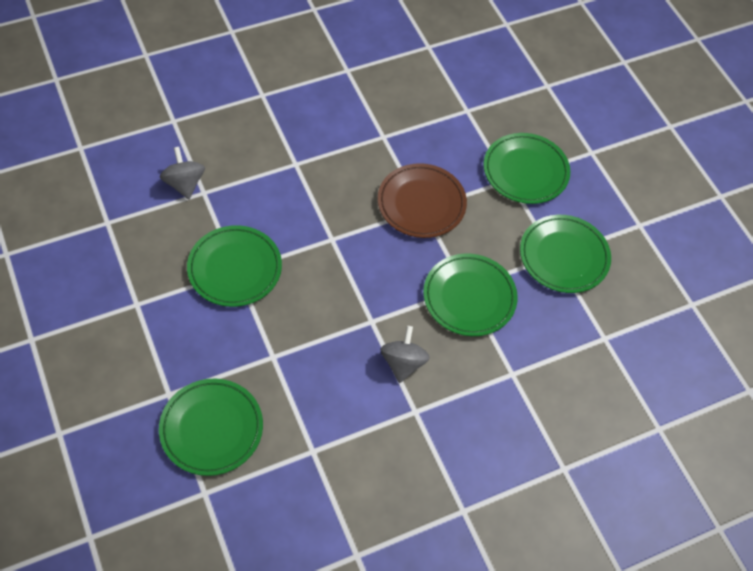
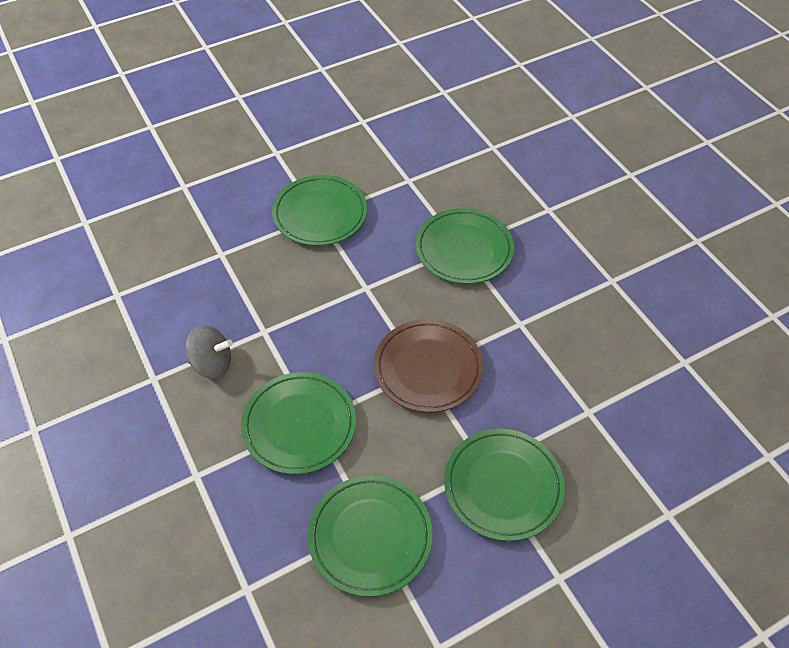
camera: 90 degrees right, 5 degrees down
(184, 184) = (416, 165): grey spinning top -> none
(211, 429) = (146, 219): green plate -> green plate (464, 249)

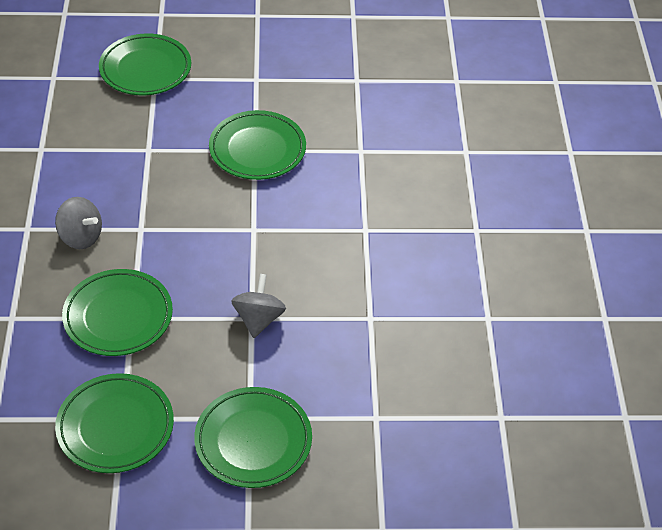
camera: 25 degrees right, 5 degrees down
(428, 368) = (258, 319): brown plate -> grey spinning top
(464, 249) = (366, 233): green plate -> green plate (145, 69)

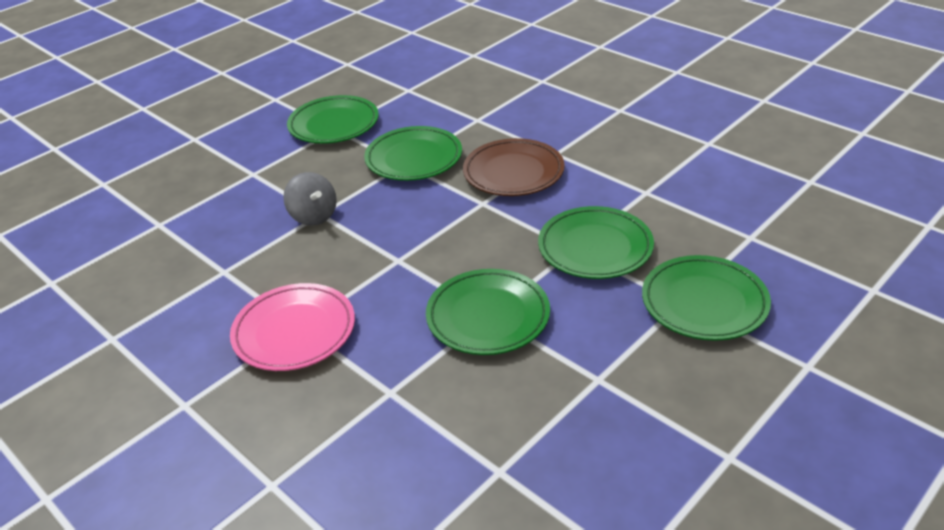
camera: 140 degrees right, 10 degrees down
(80, 237) = (513, 172): grey spinning top -> brown plate
(253, 441) = (237, 167): green plate -> green plate (595, 248)
(372, 228) = (294, 332): none -> pink plate

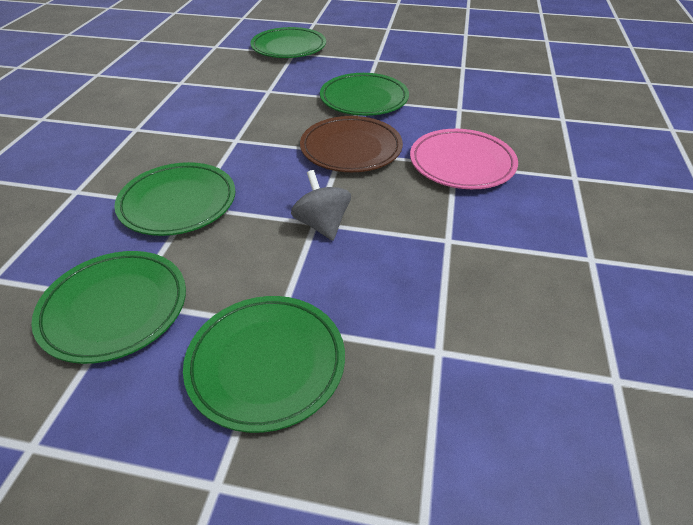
camera: 125 degrees left, 5 degrees up
(313, 216) = (322, 224): grey spinning top -> grey spinning top turned 45 degrees counterclockwise
(513, 172) = (178, 139): brown plate -> brown plate (351, 149)
(595, 248) = (262, 84): green plate -> green plate (266, 364)

